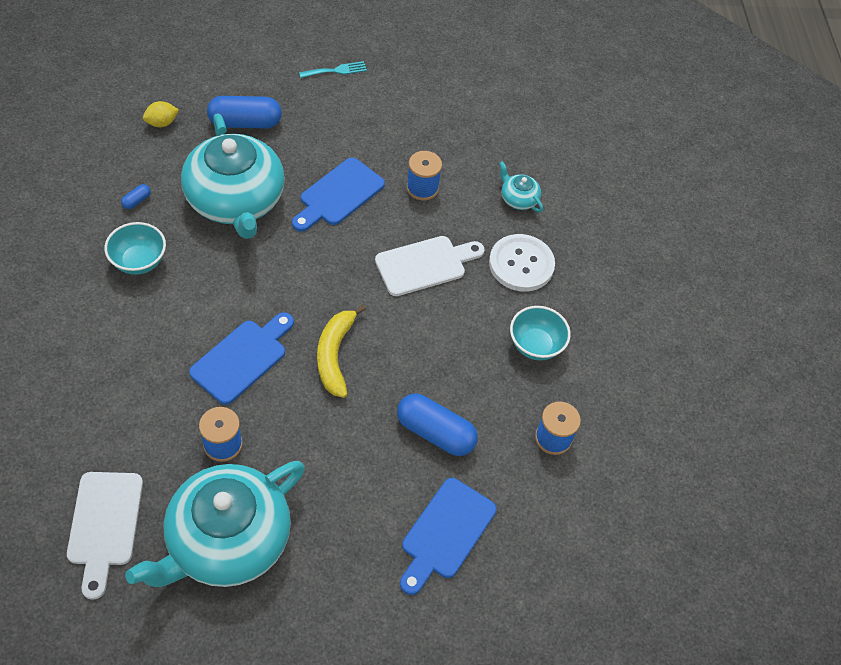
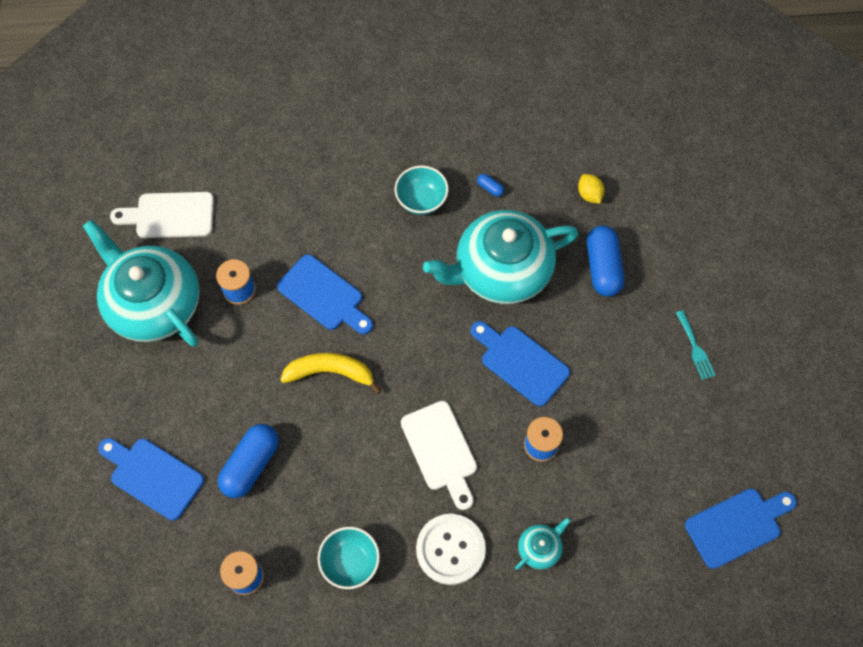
camera: 95 degrees right, 10 degrees up
(496, 69) = (737, 525): none -> blue cutting board

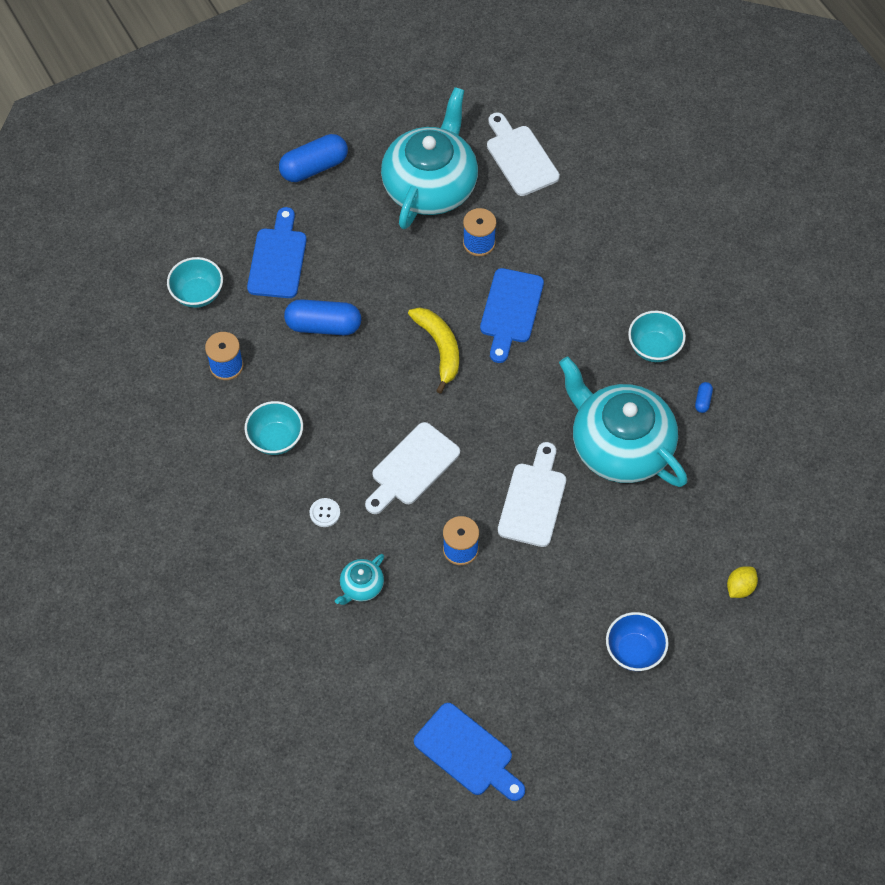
camera: 65 degrees right, 5 degrees down
(148, 571) = (198, 294): none -> turquoise bowl
(450, 549) = (325, 513): white button -> white button, size x0.45
(520, 362) = (533, 500): blue cutting board -> white cutting board
(540, 548) = (361, 586): turquoise teapot -> turquoise teapot turned 105 degrees clockwise
(589, 194) = (749, 491): yellow lemon -> yellow lemon (740, 587)
(602, 267) = (674, 534): blue capsule -> blue capsule (314, 167)
(695, 348) = (634, 651): turquoise fork -> blue bowl

